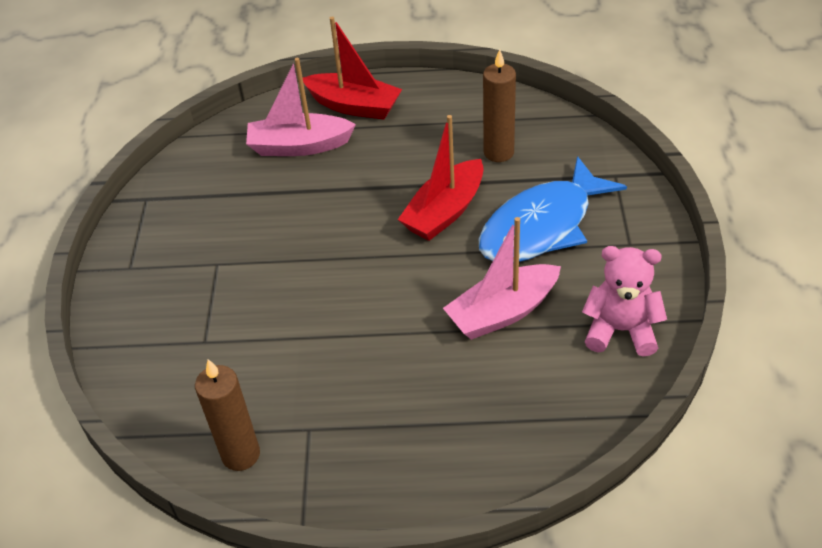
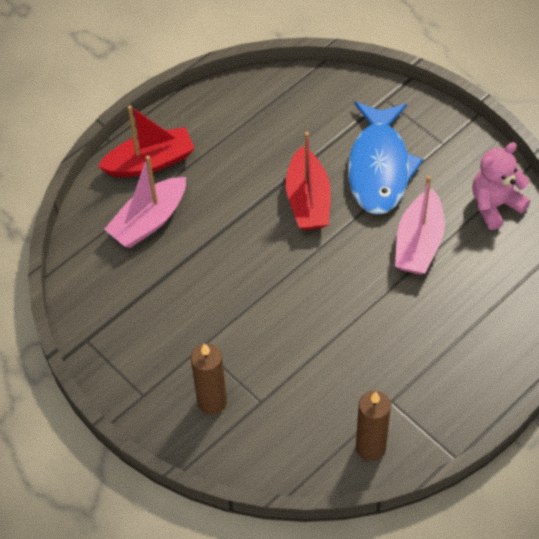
camera: 45 degrees left, 10 degrees up
(498, 152) = (294, 132): brown candle -> brown candle (212, 401)

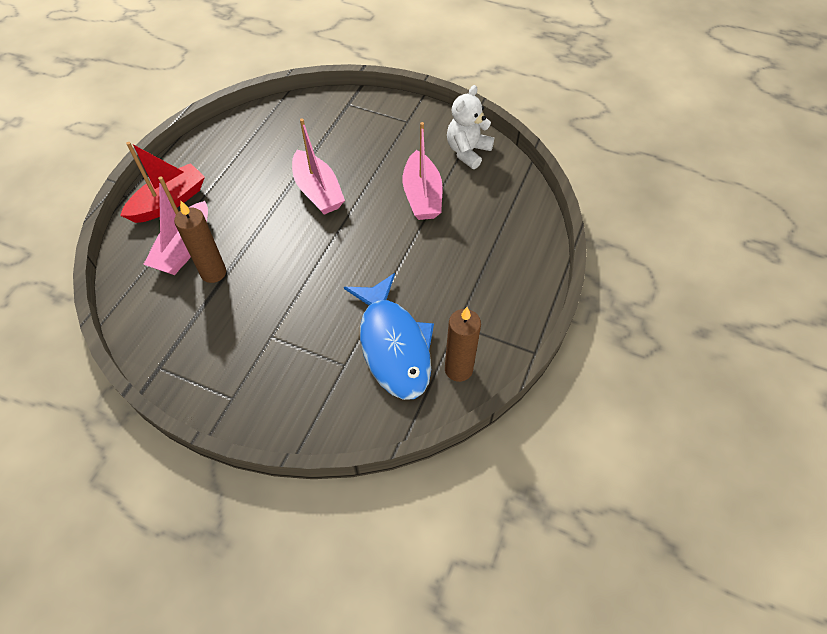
camera: 25 degrees left, 0 degrees up
(212, 401) = (300, 380): brown candle -> brown candle (213, 273)
(308, 200) = (318, 191): red boat -> pink boat
(379, 167) = (365, 151): blue fish -> blue fish (393, 345)
(495, 205) = (467, 151): pink teddy bear -> white teddy bear

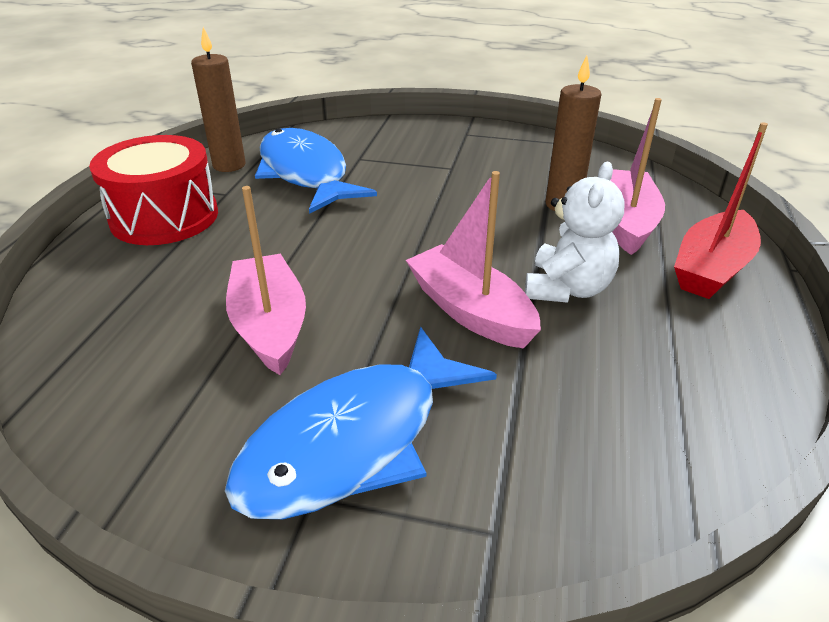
camera: 170 degrees right, 20 degrees down
(389, 137) = (354, 441): none -> blue fish
(467, 151) = (156, 428): white teddy bear -> white teddy bear (567, 289)
(497, 299) = (164, 217): none -> red drum

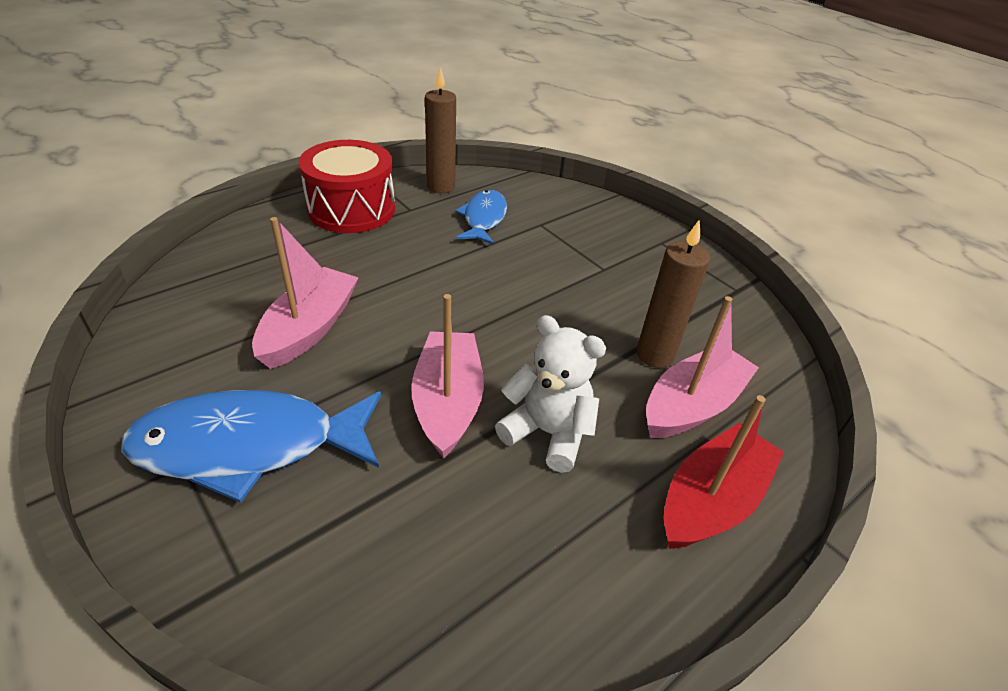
camera: 35 degrees right, 5 degrees up
(305, 173) = (483, 219): blue fish -> blue fish, size x0.59
(567, 289) = (547, 433): white teddy bear -> white teddy bear turned 120 degrees counterclockwise
(711, 268) = (711, 500): red boat -> red boat turned 150 degrees clockwise

